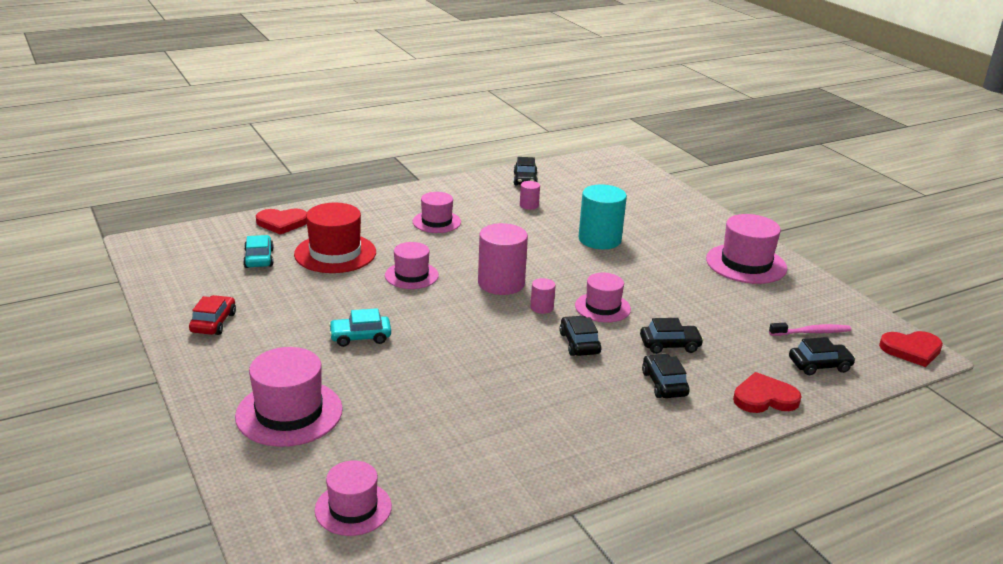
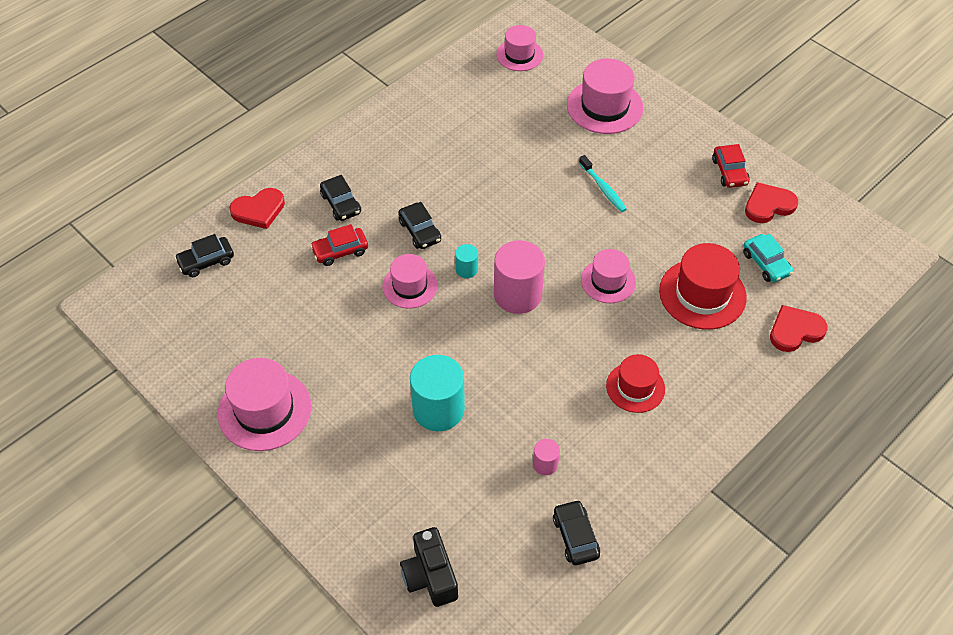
camera: 165 degrees right, 25 degrees up
(360, 337) = (603, 188): turquoise car -> turquoise toothbrush
(436, 222) = (635, 387): pink hat -> red hat
(542, 307) = (466, 269): pink cylinder -> turquoise cylinder
(628, 184) = (430, 576): none -> black camera
(670, 345) = (340, 251): black car -> red car
(812, 332) = (206, 306): pink toothbrush -> none
(911, 350) = (113, 307): red heart -> red heart (768, 205)

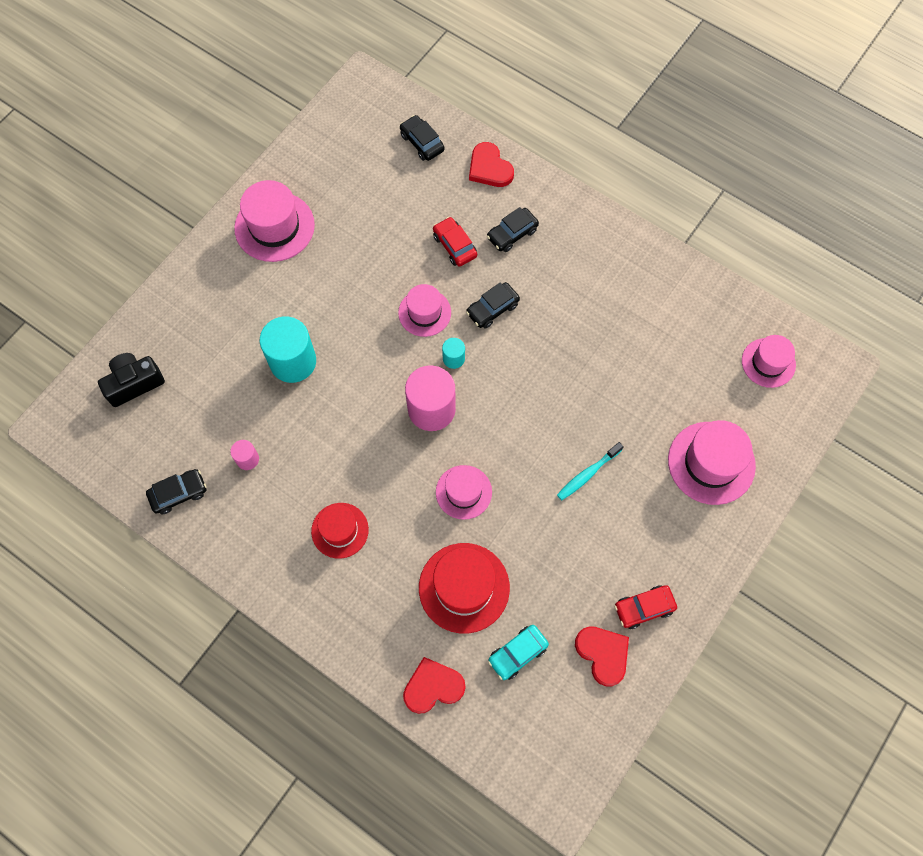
camera: 80 degrees right, 15 degrees up
(795, 330) = (433, 687): red heart -> red heart turned 75 degrees counterclockwise

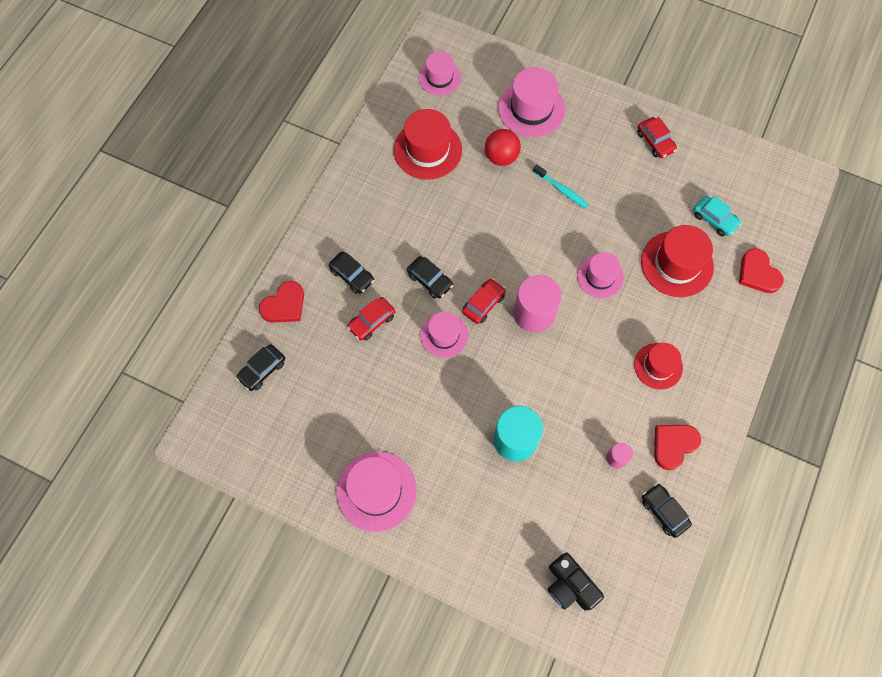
camera: 100 degrees left, 0 degrees up
(453, 358) = (483, 304): turquoise cylinder -> red car
(603, 654) = (696, 164): red heart -> red heart (673, 445)
(643, 413) = (501, 157): none -> red ball
(663, 333) = (427, 150): none -> red hat

